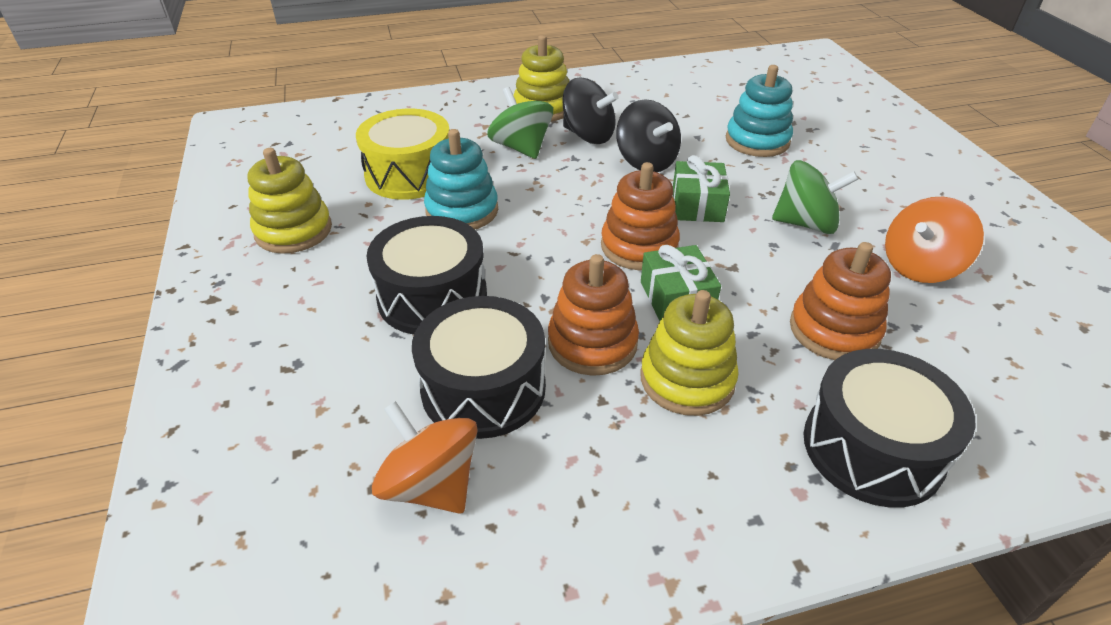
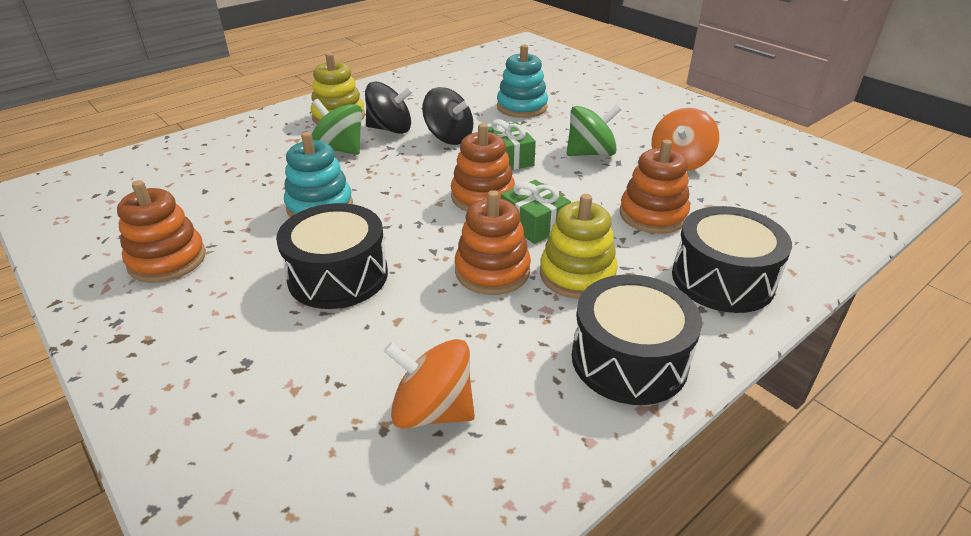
camera: 25 degrees left, 5 degrees down
(293, 231) = (167, 260): yellow stacking toy -> orange stacking toy
(409, 174) = (252, 190): yellow drum -> none
(483, 388) = (428, 328): black drum -> black drum (629, 360)

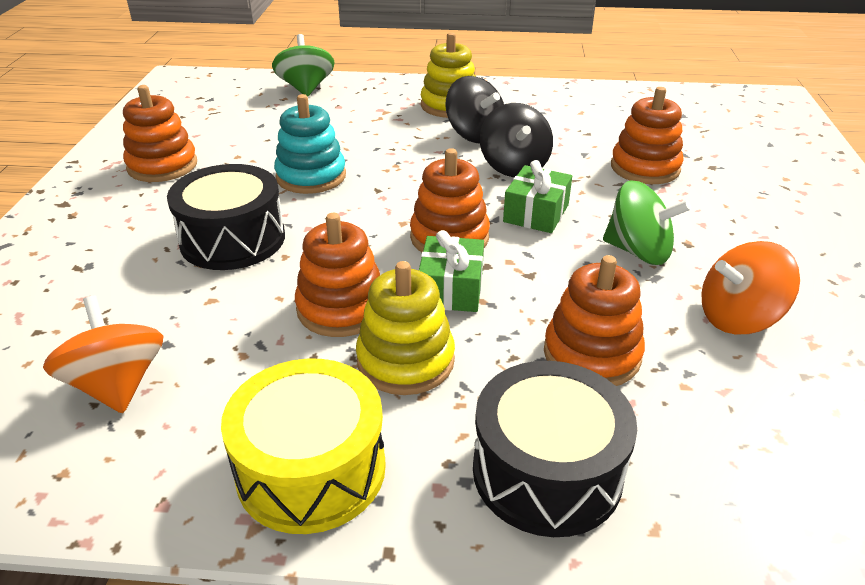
camera: 45 degrees right, 0 degrees up
(340, 149) = (404, 135): green spinning top -> green spinning top (306, 88)
(522, 107) = (645, 168): turquoise stacking toy -> orange stacking toy
(629, 360) = (311, 469): black drum -> yellow drum

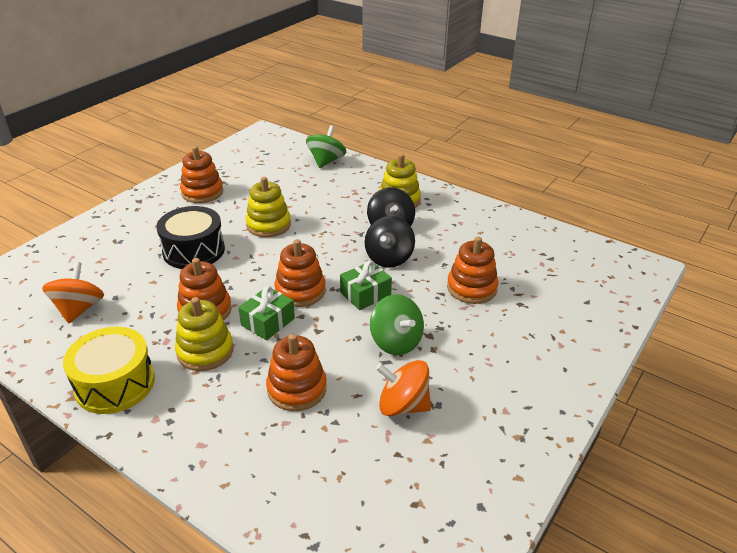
camera: 30 degrees right, 0 degrees up
(311, 176) = (268, 225): turquoise stacking toy -> yellow stacking toy
(547, 471) = (208, 435): black drum -> none

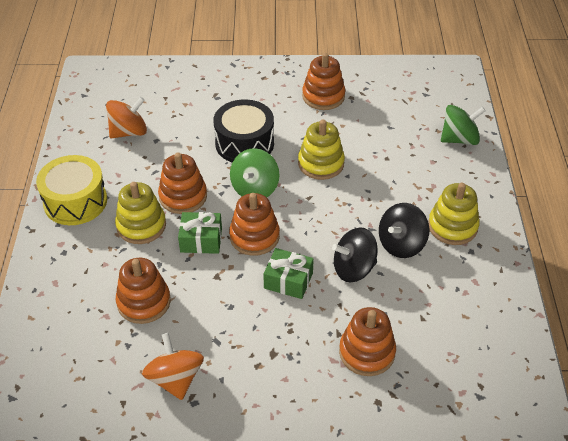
camera: 55 degrees right, 10 degrees up
(396, 342) = (245, 335): green spinning top -> green spinning top (255, 188)

